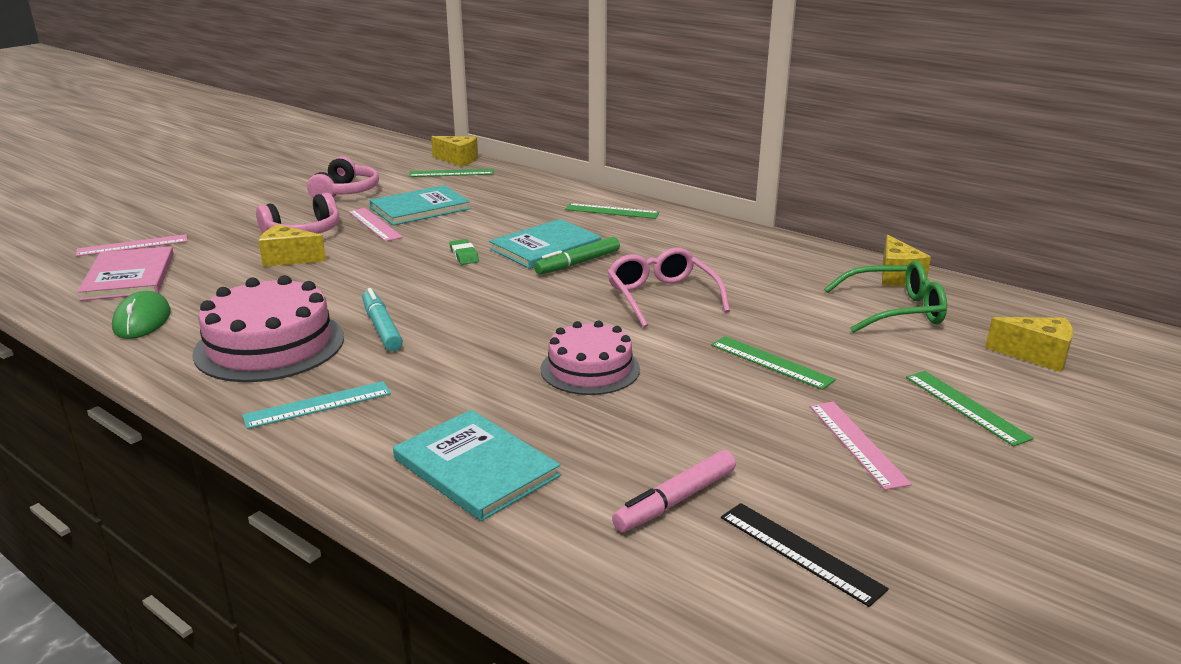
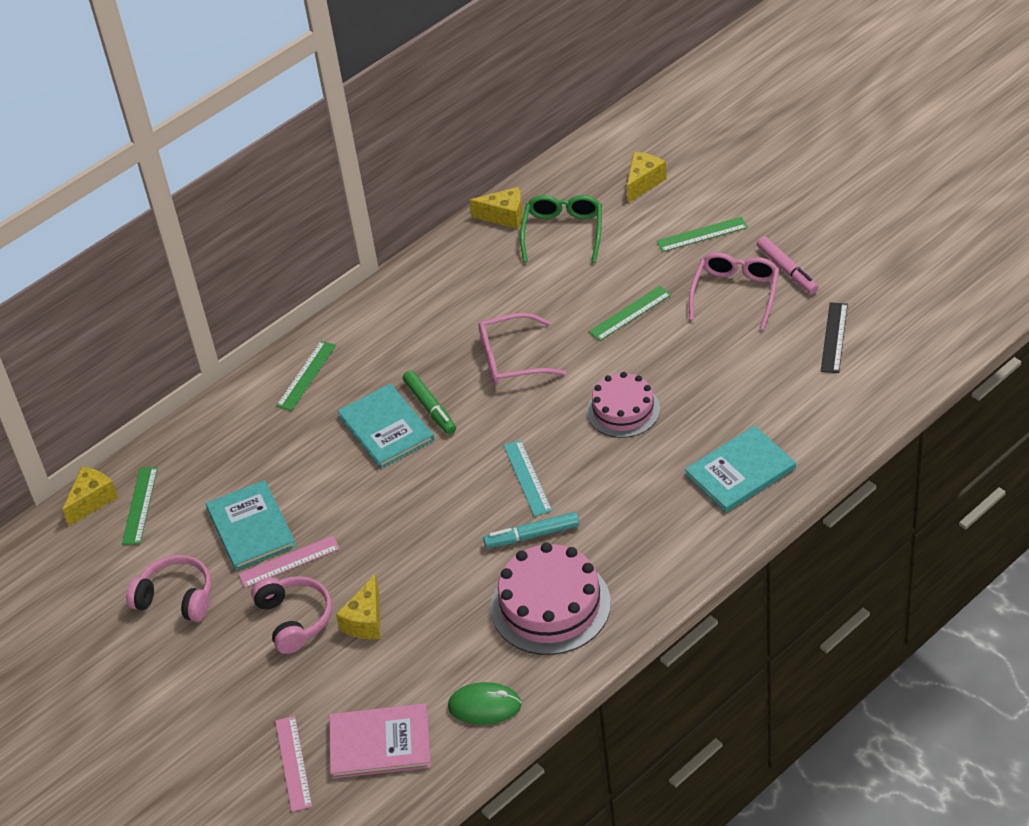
camera: 75 degrees left, 20 degrees up
(318, 405) = (651, 561): turquoise ruler -> turquoise ruler (527, 478)
(464, 255) = (391, 487): green eraser -> none
(676, 500) = (784, 381): pink marker -> pink marker (787, 270)
(800, 552) = (834, 337): black ruler -> black ruler turned 45 degrees counterclockwise
(857, 443) = (736, 293): pink ruler -> pink glasses

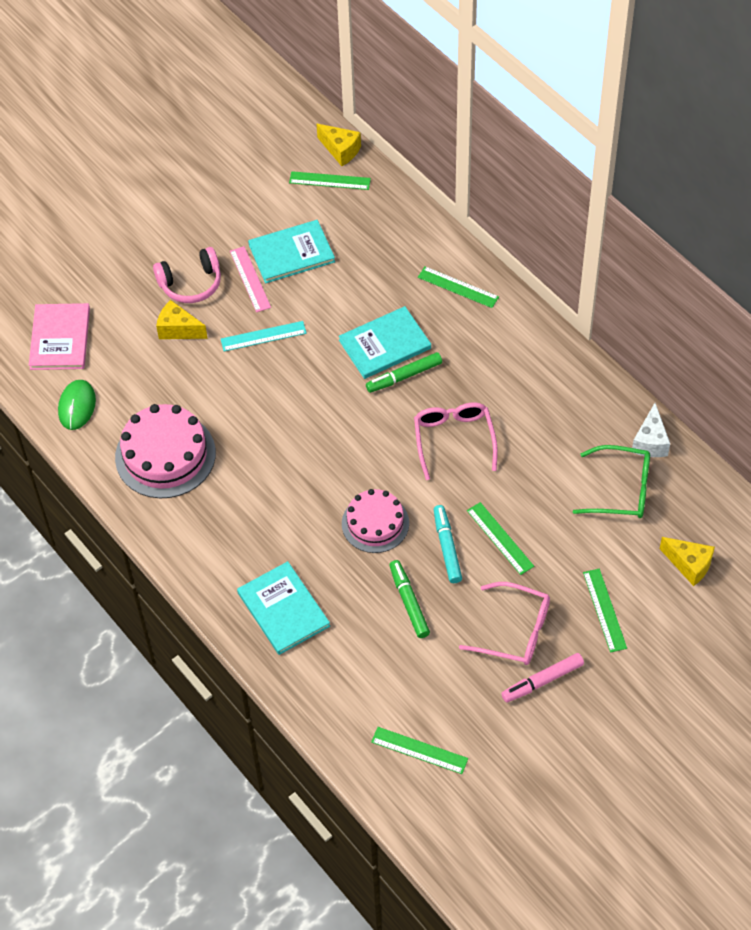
camera: 90 degrees right, 10 degrees up
(176, 597) = (229, 208): pink headphones -> none
(293, 763) = (56, 285): pink ruler -> none
(504, 216) = (650, 442): yellow cheese -> white cheese
(527, 478) = (307, 445): turquoise ruler -> turquoise ruler (263, 336)
(532, 535) = (242, 446): turquoise marker -> turquoise marker (447, 547)
(715, 373) = (409, 602): none -> green marker
(834, 337) = (441, 710): black ruler -> none
(881, 348) = (419, 750): none -> green ruler

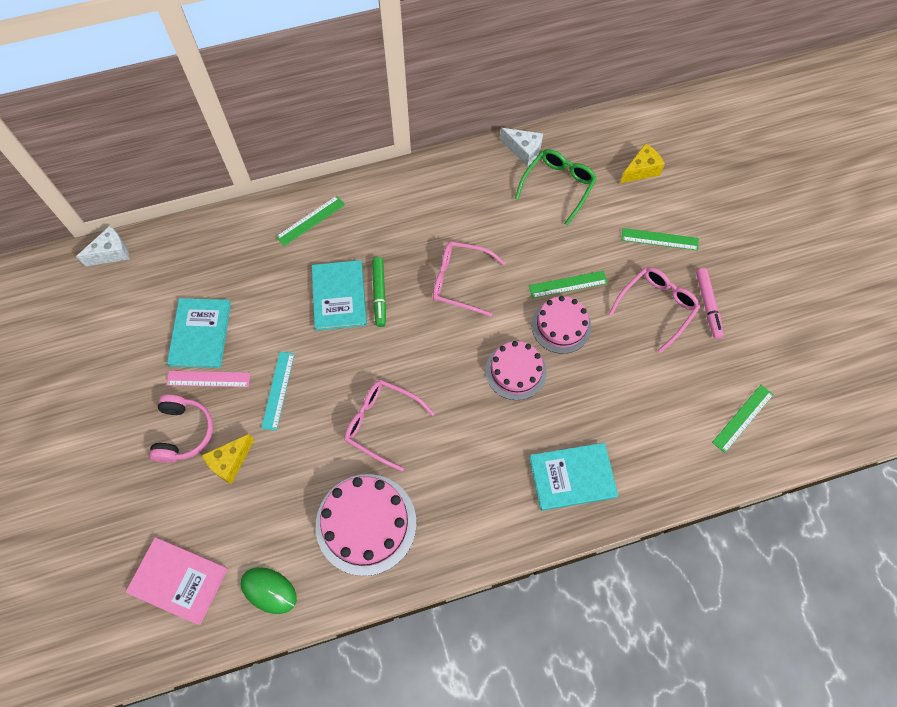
camera: 70 degrees left, 10 degrees up
(267, 430) = (381, 423): none -> pink glasses
(329, 181) = (139, 274): green ruler -> none
(341, 150) = (111, 253): yellow cheese -> white cheese
(409, 602) = (602, 374): green marker -> none
(447, 547) = (561, 326): turquoise marker -> pink cake

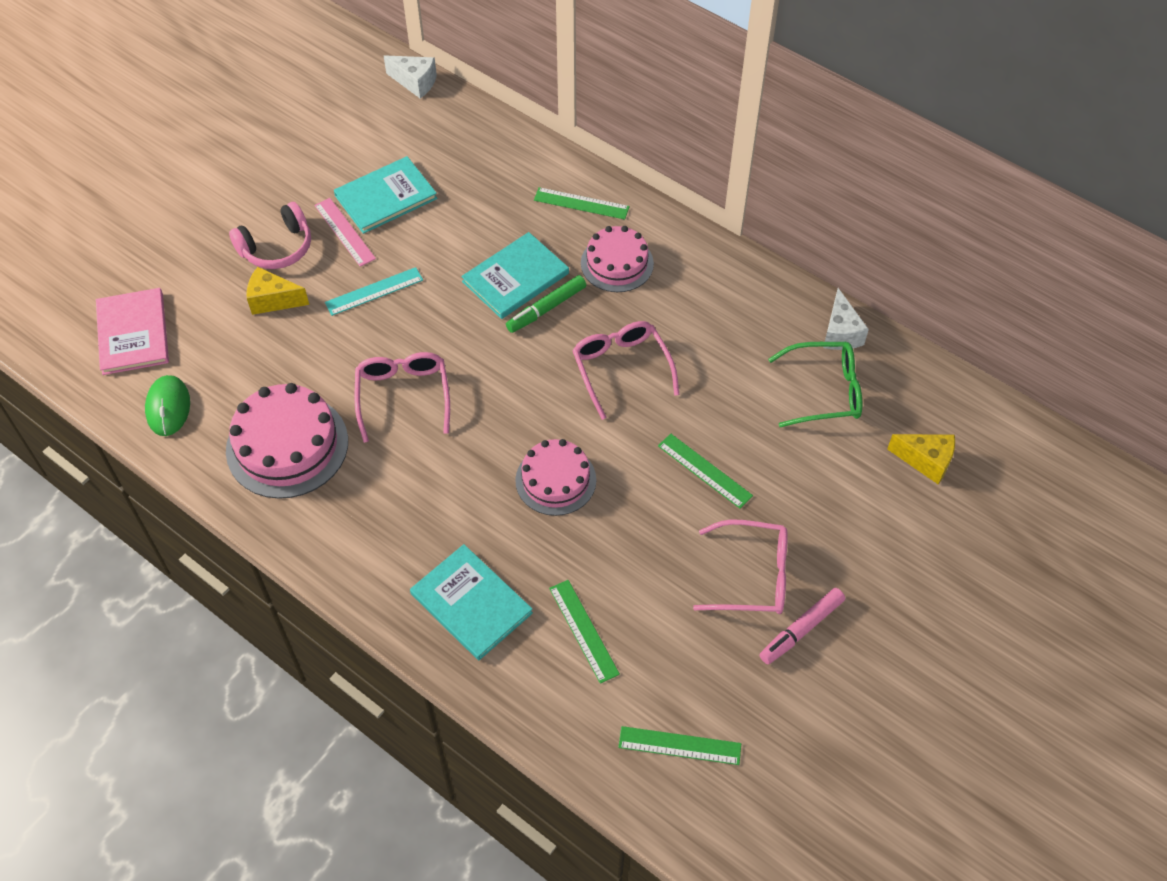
camera: 55 degrees right, 10 degrees down
(561, 326) = (646, 492): pink cake -> pink cake (617, 263)
(659, 239) = (847, 531): green ruler -> green ruler (583, 630)

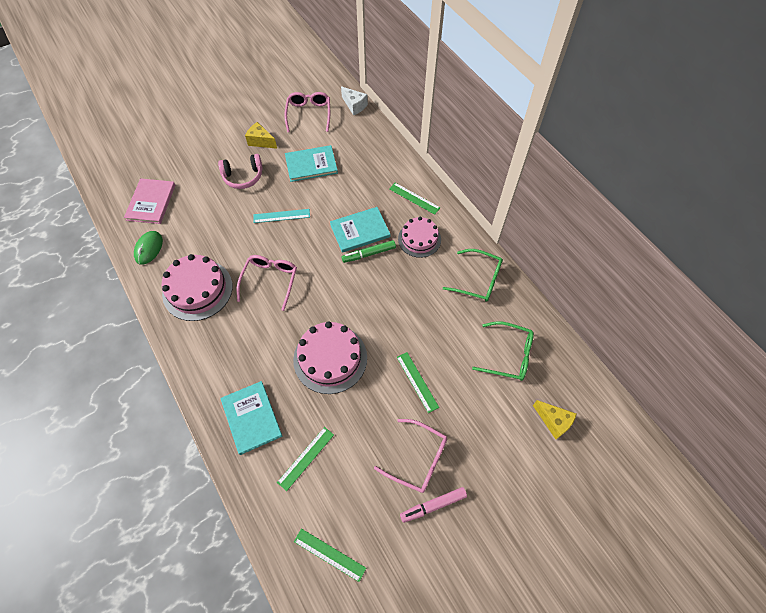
camera: 20 degrees right, 5 degrees up
(273, 300) = (228, 205): yellow cheese -> yellow cheese (261, 141)
(344, 232) = (281, 178): pink ruler -> none
(555, 480) = (330, 358): pink cake -> pink cake, size x1.52
(583, 630) = (306, 458): green ruler -> green ruler turned 45 degrees clockwise
(621, 368) = (395, 302): pink glasses -> pink glasses (309, 114)
(735, 298) = (479, 280): none -> green glasses
(840, 333) = (532, 321): white cheese -> none

